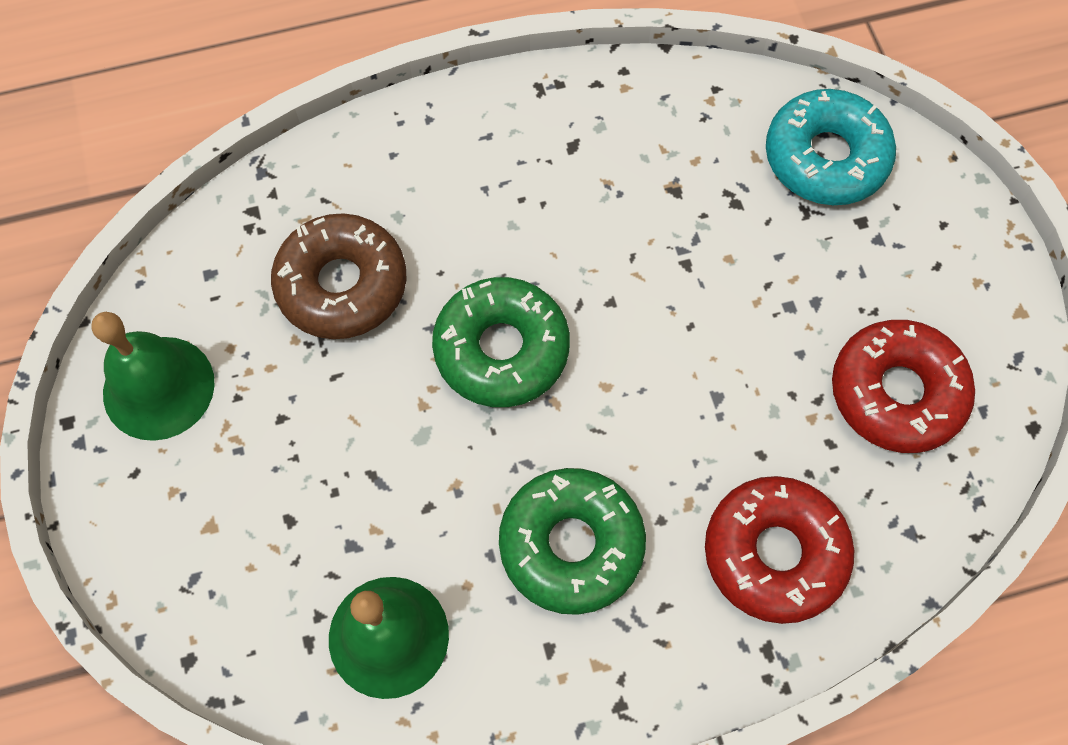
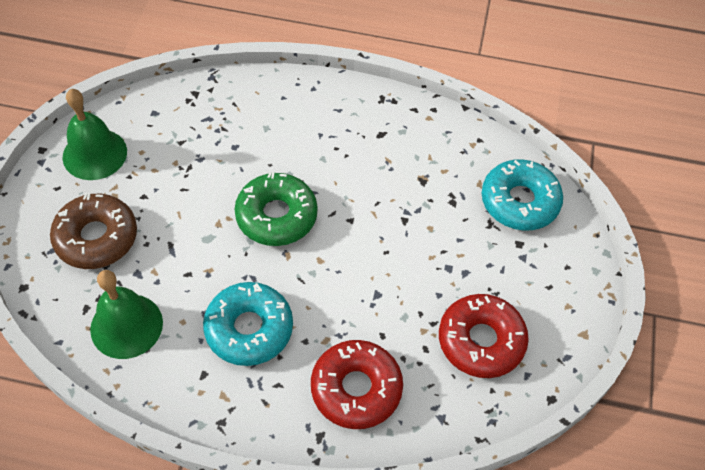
camera: 25 degrees right, 10 degrees down
(342, 285) = (216, 147): brown donut -> brown donut (96, 238)
(571, 545) = (249, 329): green donut -> turquoise donut

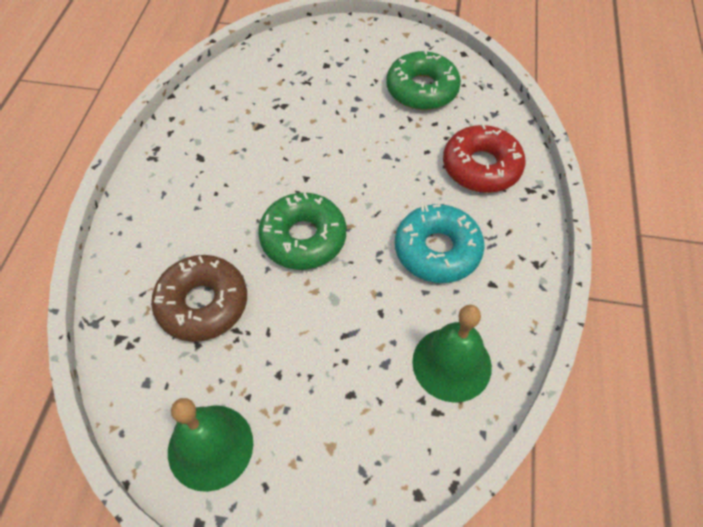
camera: 90 degrees left, 0 degrees up
(96, 238) = (340, 418): brown donut -> brown donut (202, 304)
(481, 341) = (422, 89): red donut -> green donut
(519, 201) = (283, 63): turquoise donut -> none

